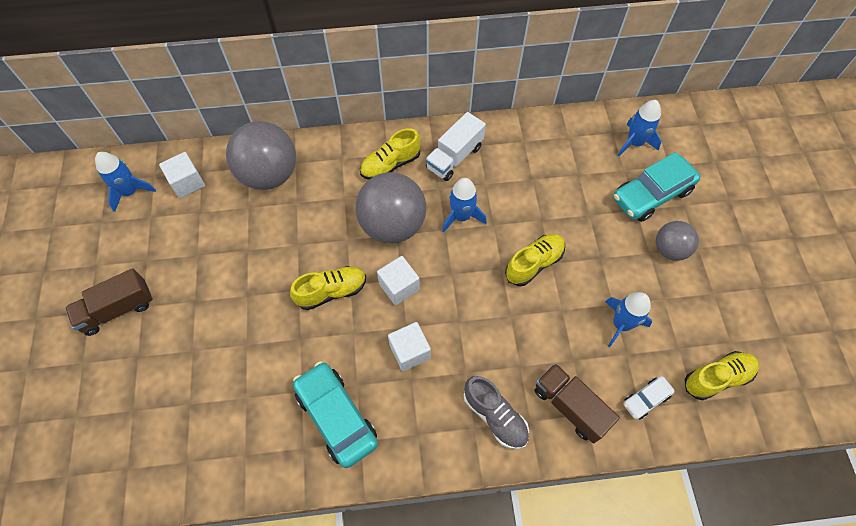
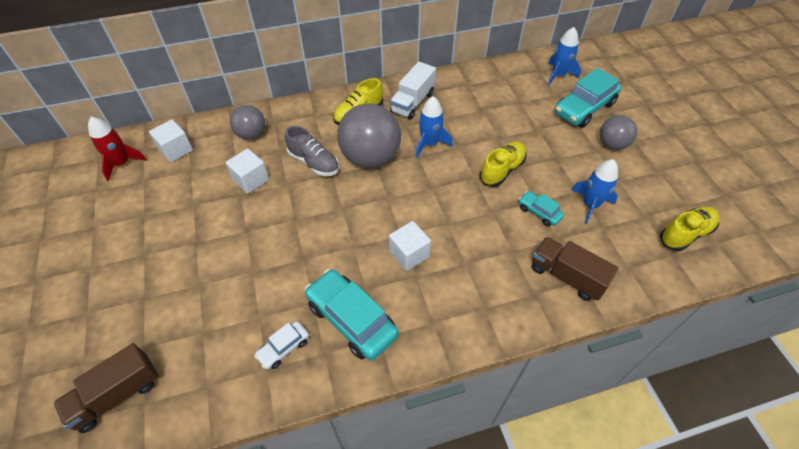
camera: 10 degrees left, 10 degrees down
(117, 309) = (119, 260): brown truck -> brown truck (117, 395)
(130, 192) = (122, 163): blue rocket -> red rocket
(269, 174) = (251, 134): grey ball -> grey ball, size x0.56
(331, 291) = (325, 216): yellow shoe -> none
(399, 286) = (387, 204): white cube -> white cube (251, 180)
(495, 416) = (501, 295): grey shoe -> grey shoe (314, 162)
(561, 324) = (539, 212): none -> turquoise car
(646, 399) = (631, 260): white car -> white car (284, 348)

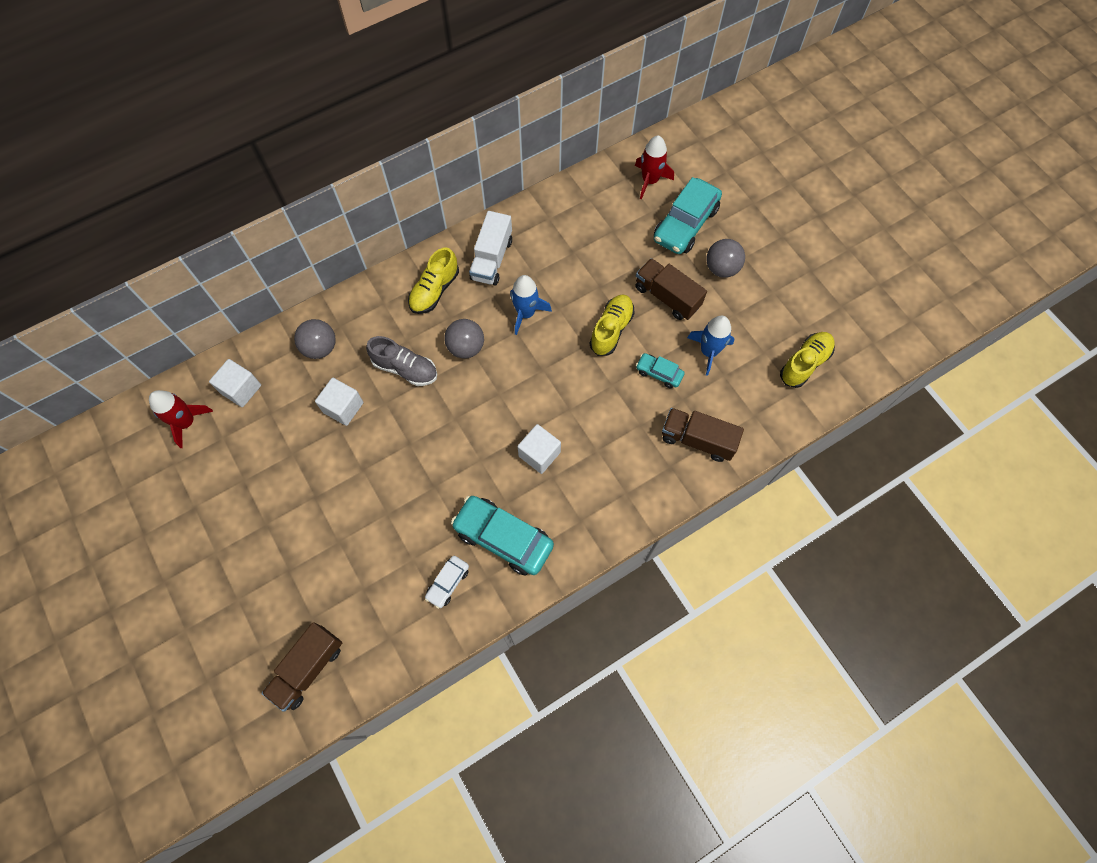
camera: 15 degrees left, 15 degrees up
(370, 158) = (466, 347): grey ball -> grey ball, size x0.56
(558, 75) = (649, 181): blue rocket -> red rocket
(558, 156) = (667, 297): none -> brown truck

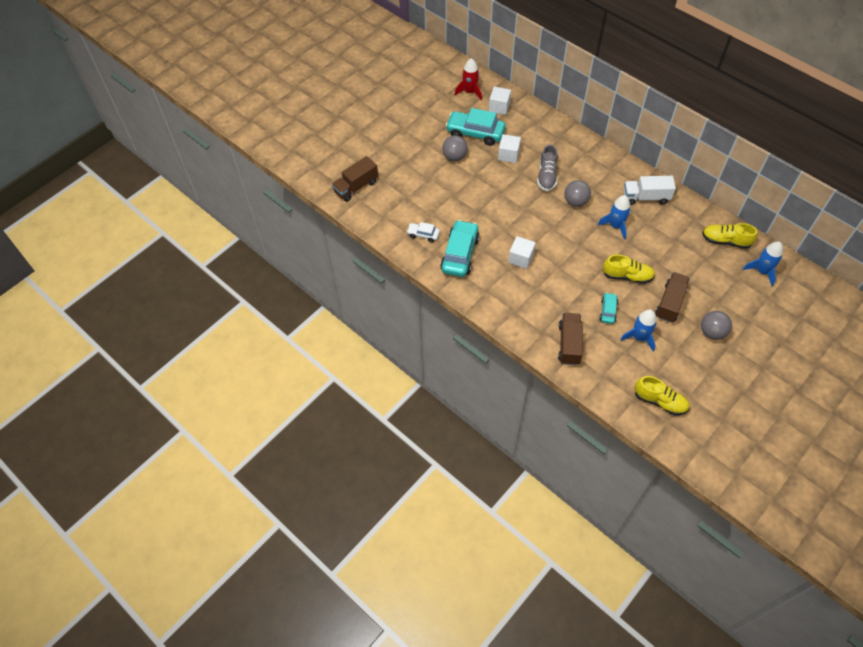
camera: 75 degrees right, 10 degrees down
(308, 668) = (356, 187): brown truck -> brown truck turned 60 degrees counterclockwise
(320, 348) = (541, 133): grey ball -> grey ball (454, 156)
(434, 290) = (607, 175): yellow shoe -> yellow shoe (725, 241)
(649, 181) = (761, 271): red rocket -> blue rocket
(685, 224) = (737, 301): turquoise car -> turquoise car (475, 133)

